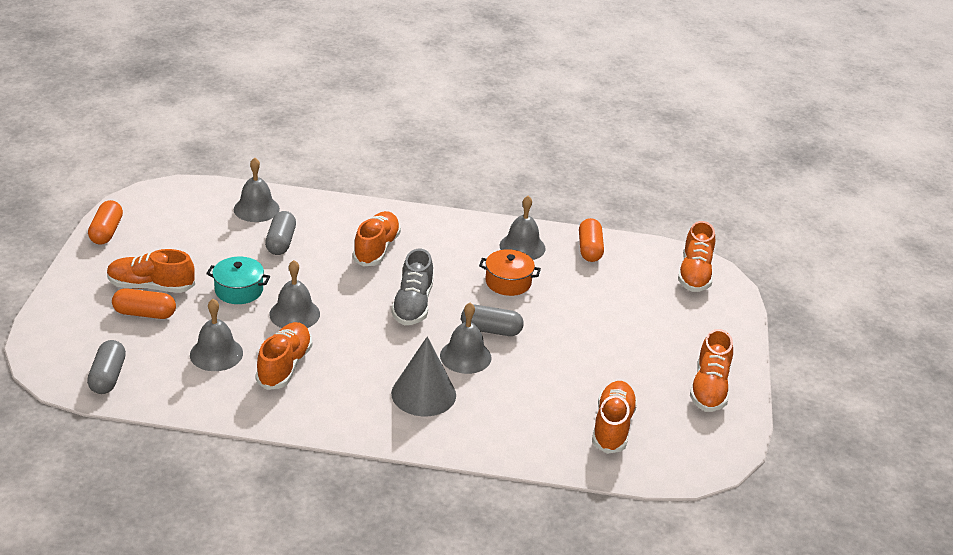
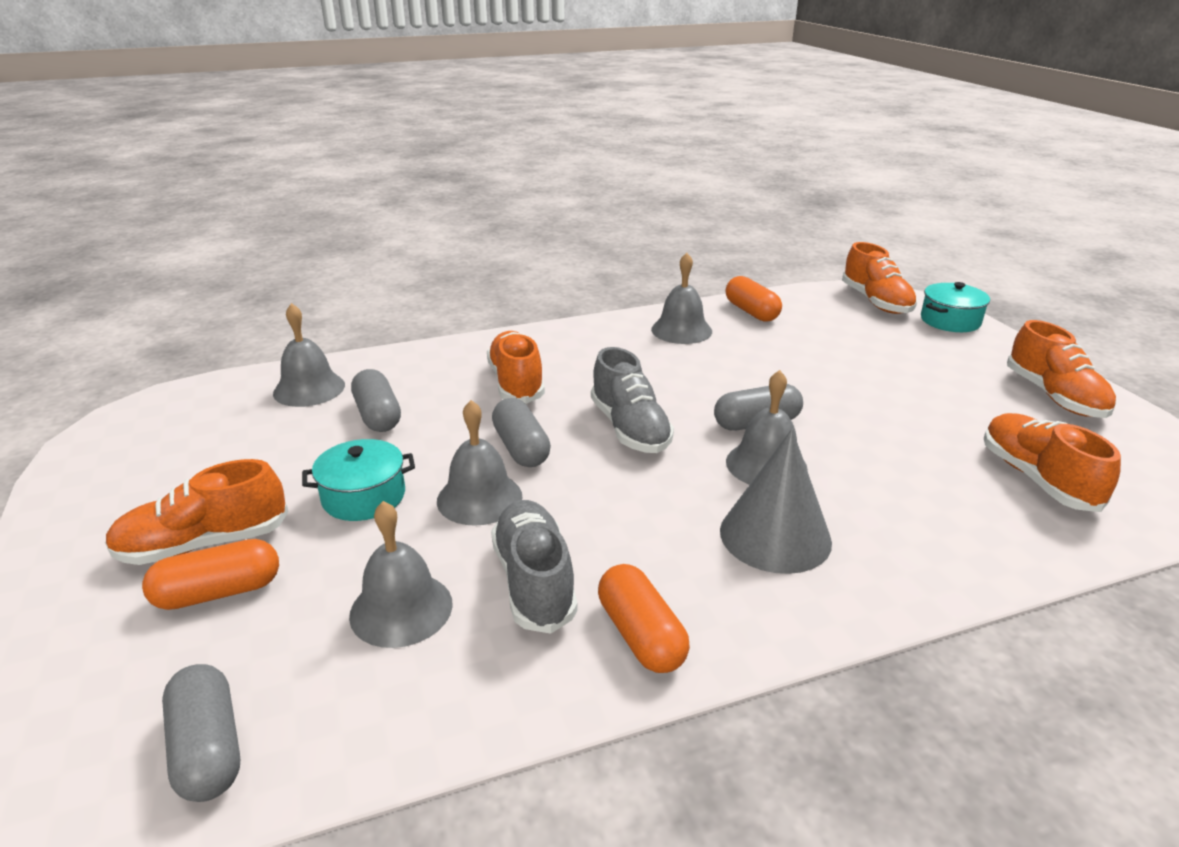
camera: 25 degrees left, 5 degrees down
(106, 232) = (72, 489): orange capsule -> orange capsule (641, 635)
(284, 366) = (534, 581): orange shoe -> grey shoe
(341, 293) = (521, 448): none -> grey capsule
(508, 282) = (710, 367): orange pot -> none
(727, 309) = (950, 321): none -> turquoise pot

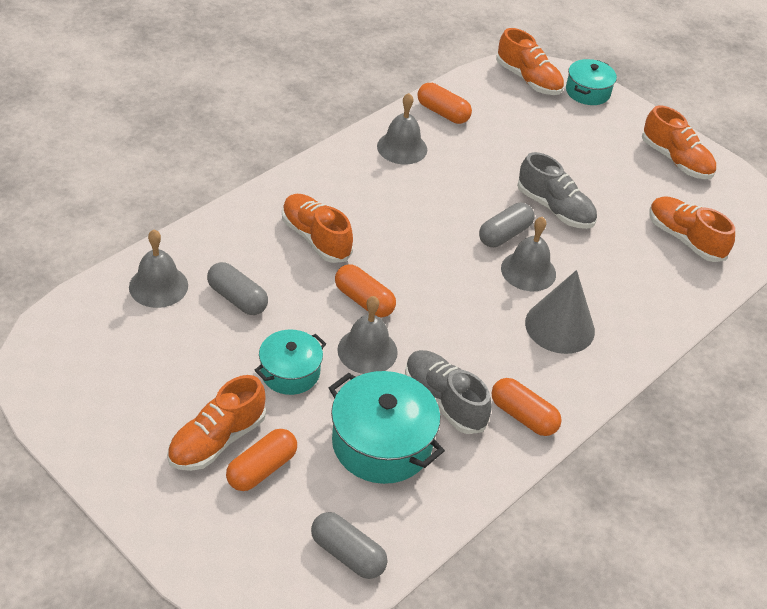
camera: 30 degrees left, 15 degrees up
(401, 609) = (381, 443): grey bell -> turquoise pot
(521, 448) = (364, 300): grey capsule -> orange capsule
(630, 428) = (425, 262): grey shoe -> grey shoe (554, 208)

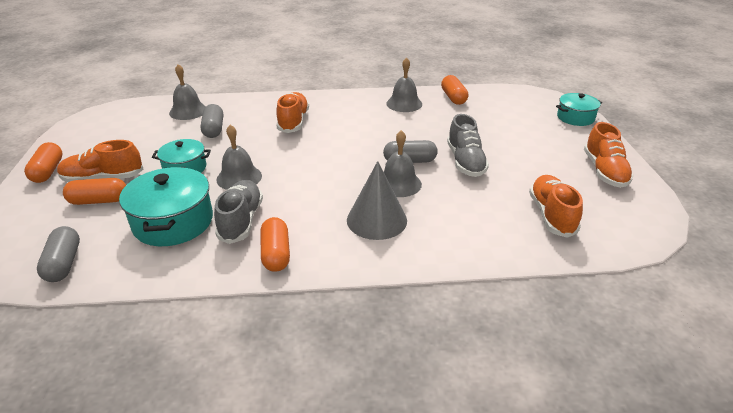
camera: 45 degrees right, 10 degrees down
(364, 300) = (274, 156): orange capsule -> orange capsule (48, 171)
(528, 79) = (536, 100): orange shoe -> none

